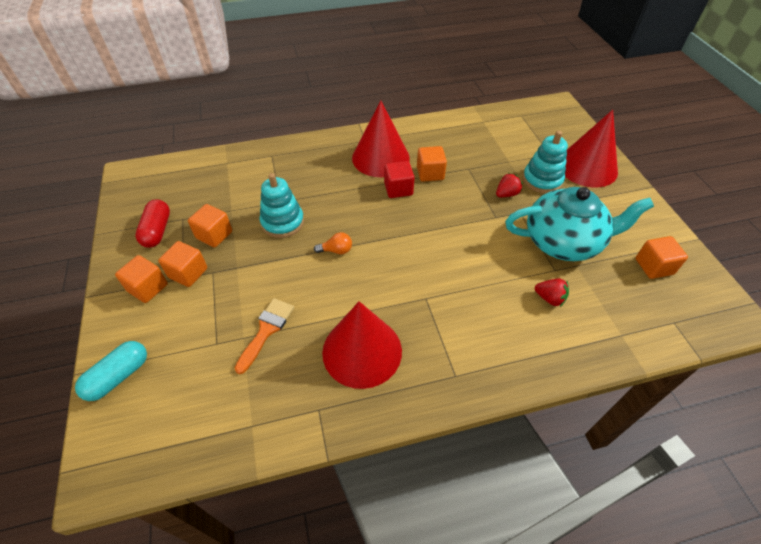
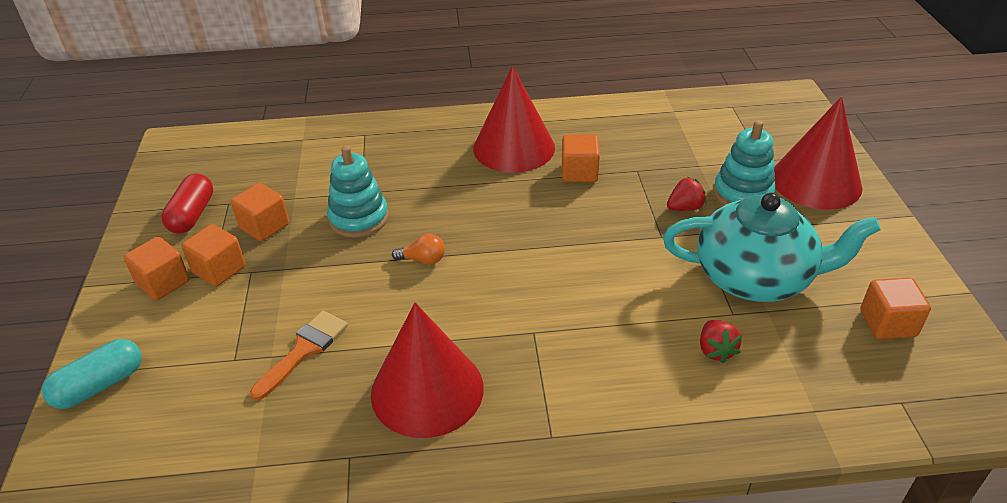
camera: 10 degrees right, 10 degrees down
(398, 189) = (529, 189): red cube -> none
(549, 298) = (715, 350): red strawberry -> red strawberry turned 45 degrees clockwise

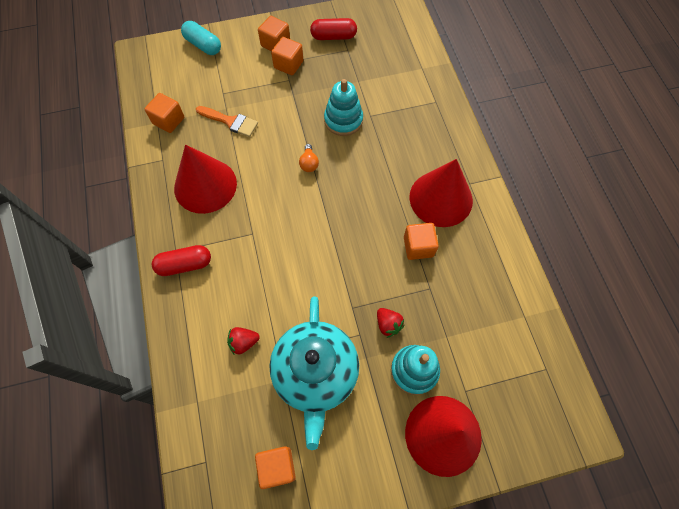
camera: 80 degrees right, 25 degrees up
(264, 226) = (328, 74): orange cube -> orange cube (168, 121)
(579, 423) = (185, 264): none -> red capsule

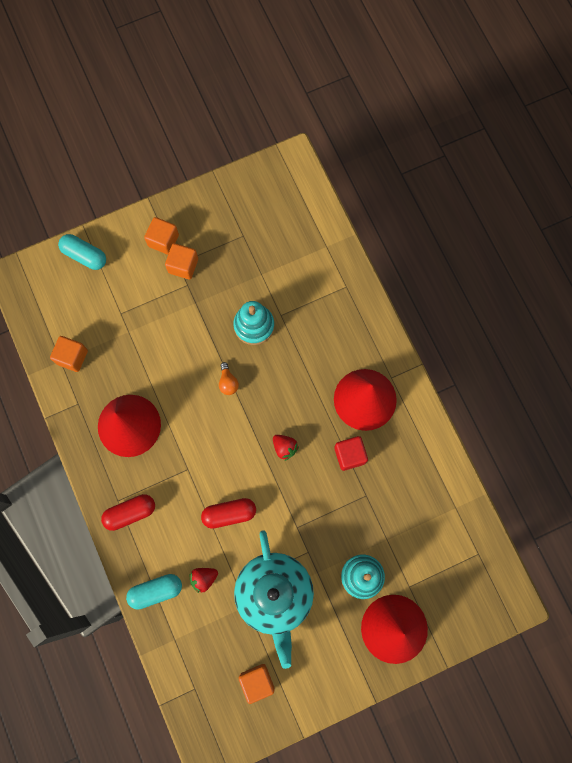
camera: 10 degrees left, 10 degrees up
(190, 346) = (155, 591): none -> turquoise capsule
(230, 121) = (137, 347): orange brush -> none
(333, 37) = (225, 221): red capsule -> red capsule (229, 514)
(388, 324) = (332, 538): red strawberry -> red strawberry (284, 447)
(418, 247) = (350, 455): orange cube -> red cube

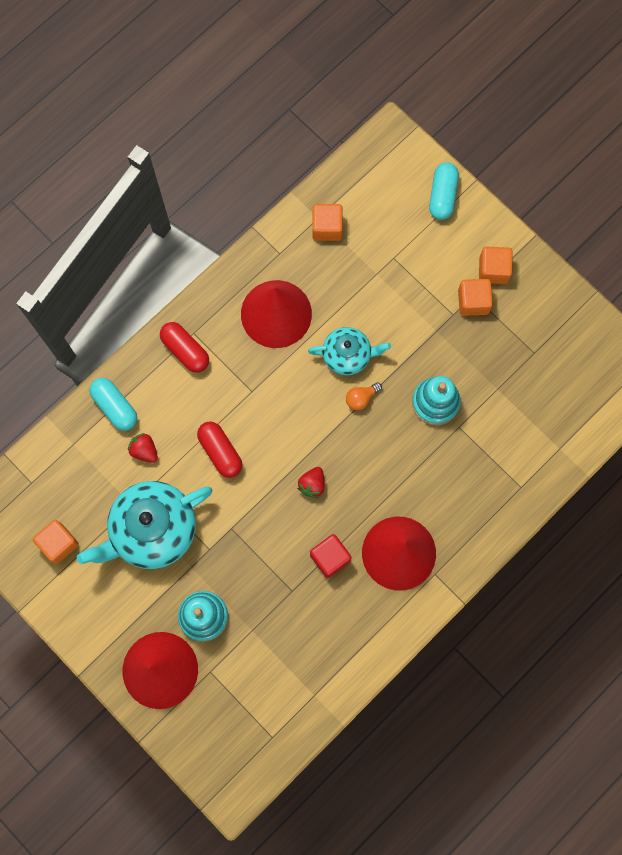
camera: 70 degrees right, 0 degrees up
(188, 380) = (347, 355): none -> turquoise teapot

